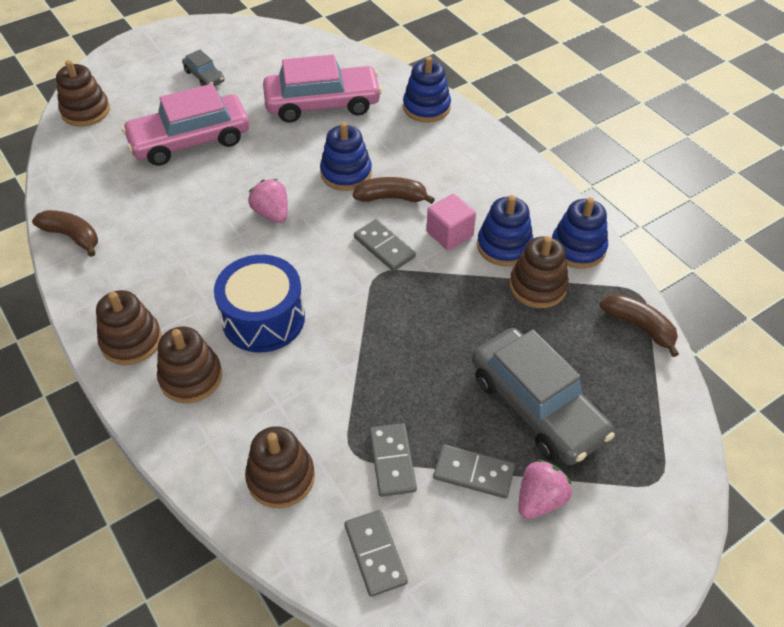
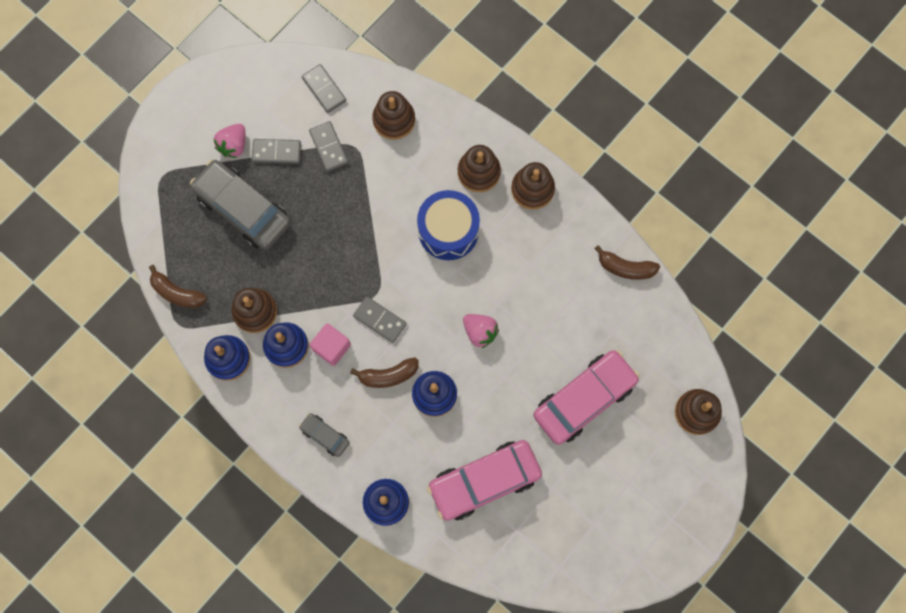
camera: 165 degrees right, 25 degrees up
(204, 76) = (612, 492): grey car -> grey car (325, 435)

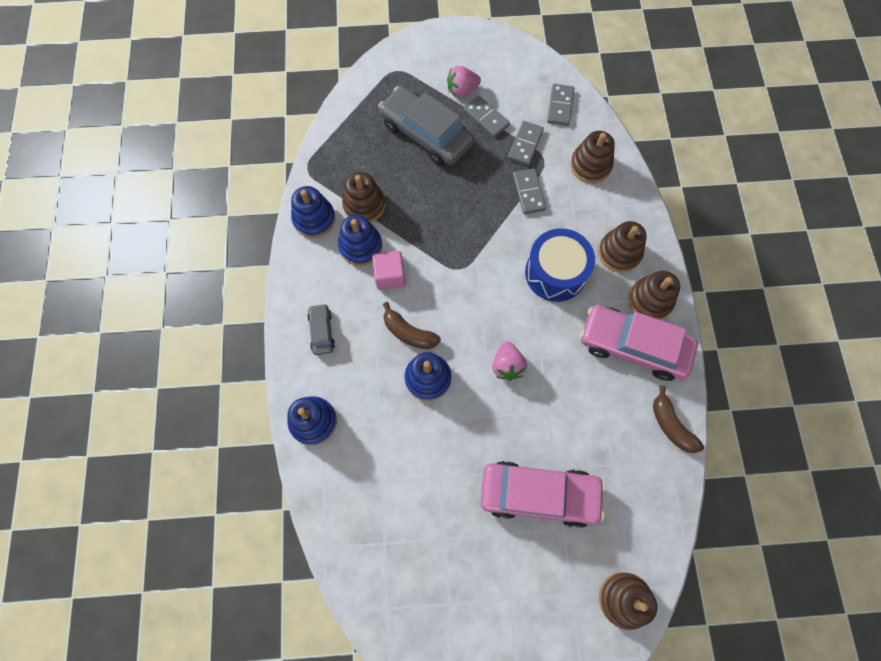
camera: 45 degrees right, 5 degrees down
(177, 293) = (327, 148): brown banana -> none
(243, 209) = (426, 134): grey car -> grey car turned 45 degrees counterclockwise
(380, 320) = (443, 289): grey domino -> grey domino (529, 192)
(484, 481) = (399, 479): pink car -> pink car (633, 346)

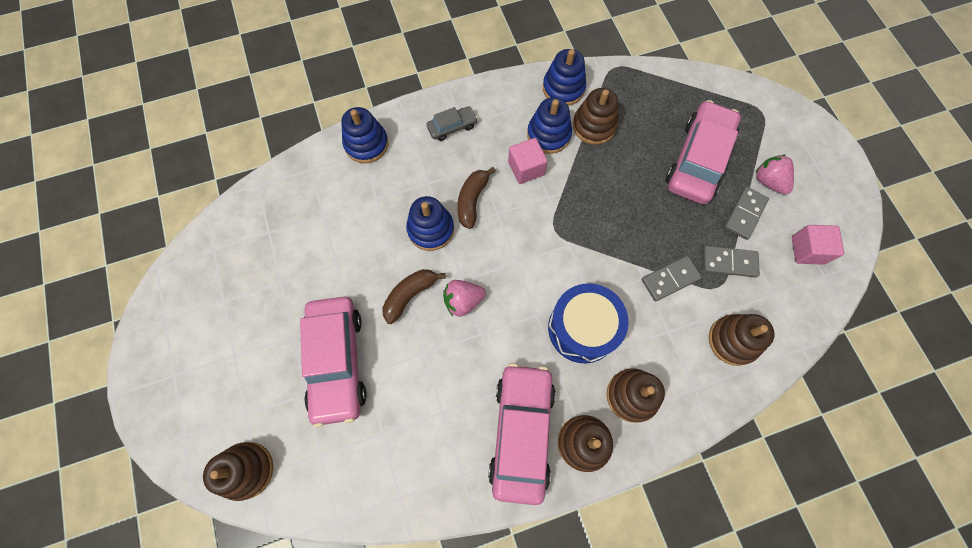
camera: 75 degrees right, 0 degrees up
(426, 134) = (698, 160): grey car -> pink car
(529, 87) = (807, 250): none -> pink cube
(560, 106) = (797, 290): grey domino -> none
(671, 425) = (440, 493): brown banana -> brown banana (410, 295)

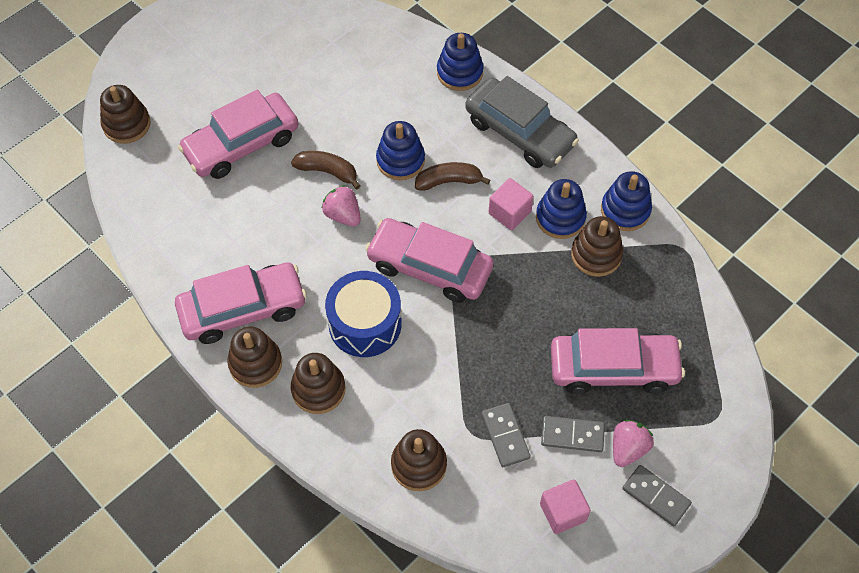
camera: 65 degrees right, 10 degrees down
(452, 127) = (519, 132): grey car -> grey car, size x2.13
(550, 252) = (429, 267): none -> pink car
(670, 279) = (456, 385): grey domino -> grey domino (656, 496)

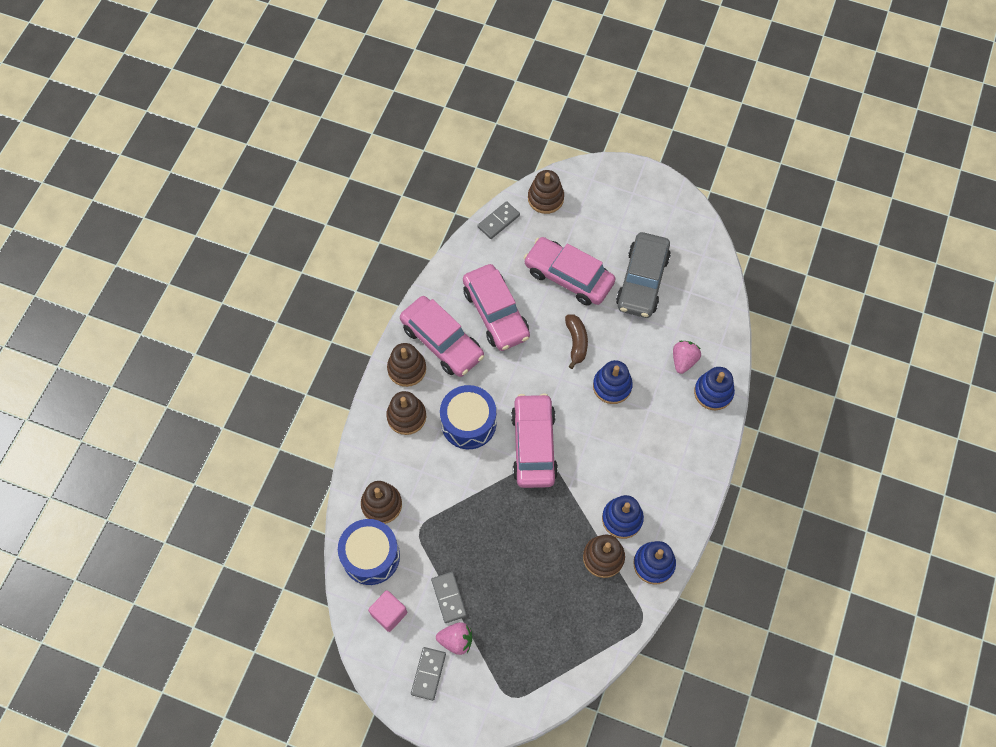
camera: 65 degrees right, 5 degrees up
(343, 215) = (546, 369): pink strawberry -> pink strawberry (683, 360)
(449, 181) = (612, 427): brown banana -> none
(480, 504) = (371, 556): none -> blue drum
(505, 436) = (427, 552): grey domino -> grey domino (498, 221)
(509, 212) = (607, 481): pink cube -> none
(519, 132) = (682, 458): grey car -> grey car (642, 281)
(613, 368) = (514, 606): pink car -> pink car (496, 313)

